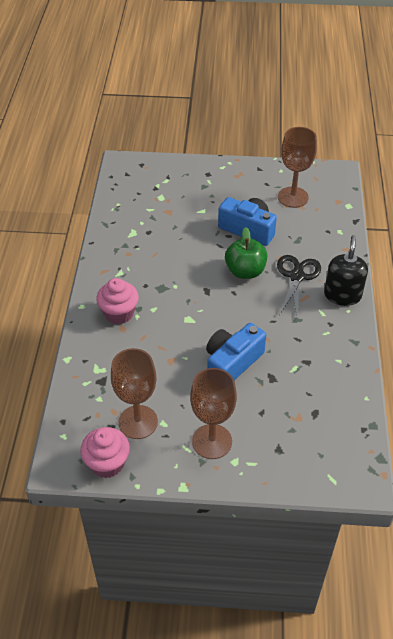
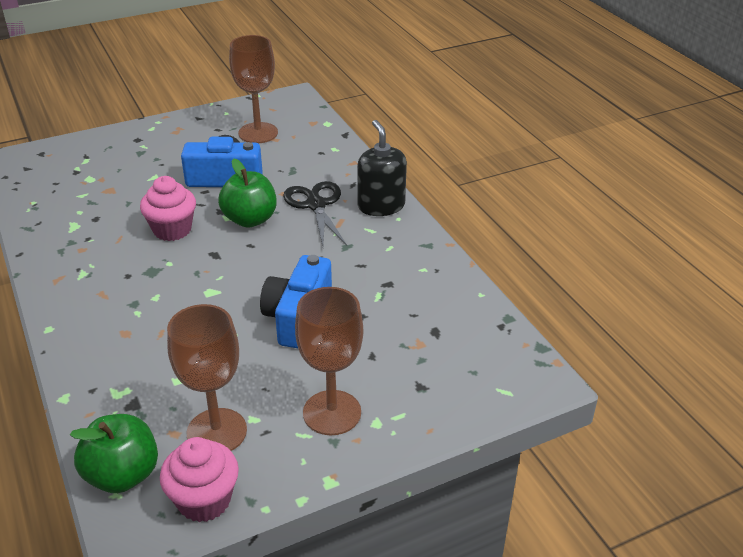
camera: 30 degrees left, 10 degrees down
(73, 425) = (123, 475): none -> green apple
(119, 313) = (109, 318): pink cupcake -> pink cupcake (172, 230)

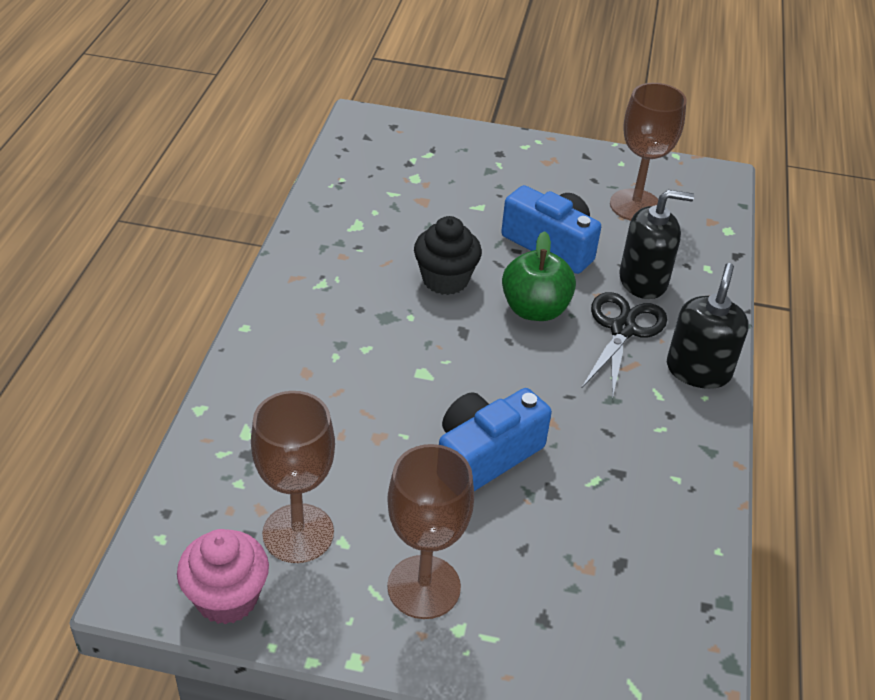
camera: 35 degrees right, 5 degrees up
(123, 475) = (182, 522): green apple -> none
(172, 230) = (445, 279): pink cupcake -> black cupcake
(303, 172) = (643, 280): none -> black soap dispenser

